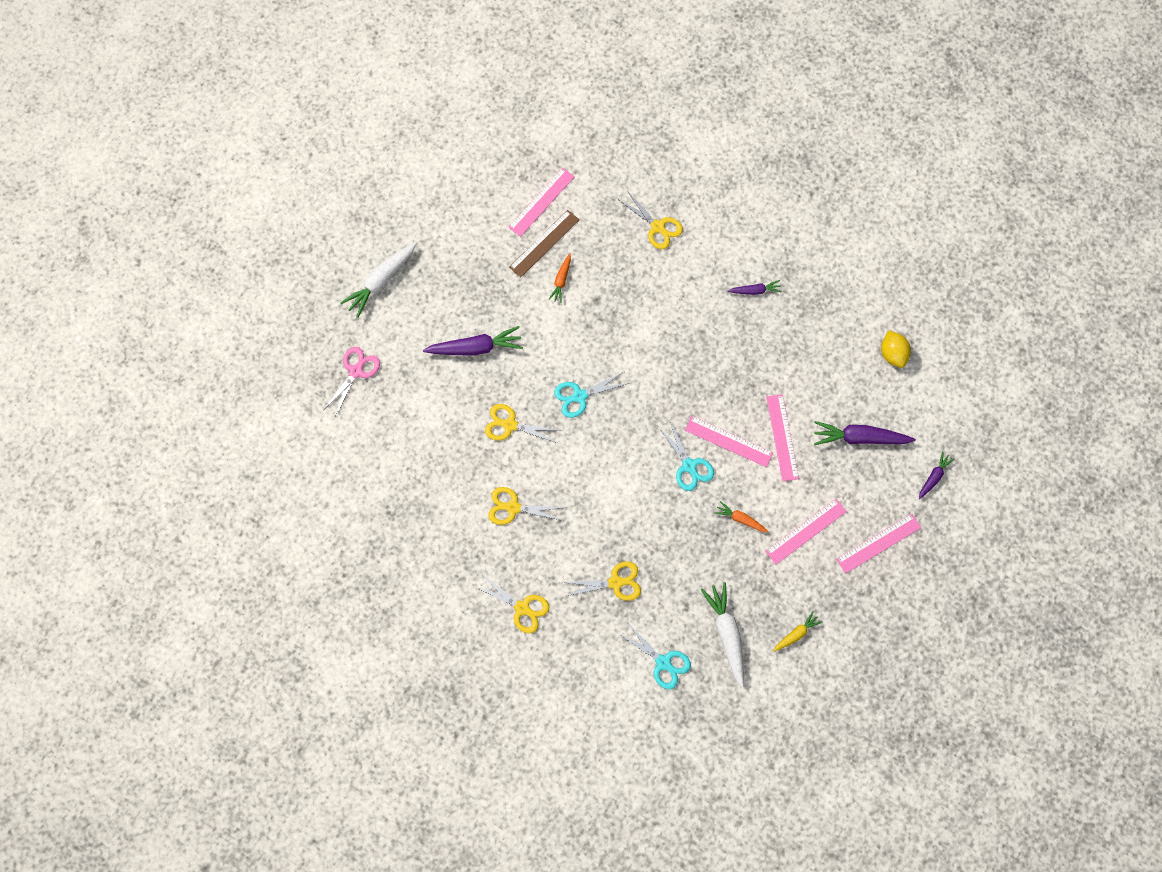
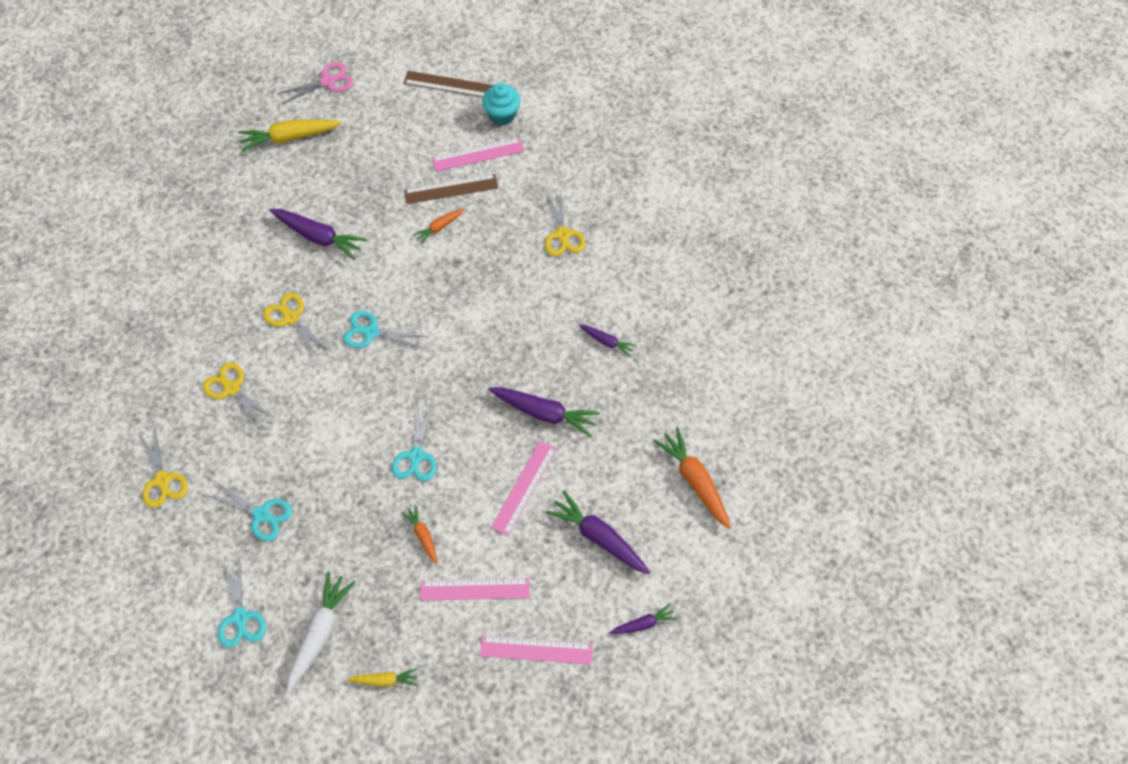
camera: 35 degrees right, 10 degrees down
(356, 371) = (205, 195): pink scissors -> pink scissors (327, 82)
(381, 281) = (289, 137): white carrot -> yellow carrot
(469, 156) = (448, 84): none -> brown ruler
(533, 156) = (502, 115): none -> turquoise cupcake
(615, 582) = (261, 514): yellow scissors -> turquoise scissors
(728, 441) = (471, 458): pink ruler -> none
(753, 373) = (544, 413): none -> purple carrot
(893, 354) = (695, 481): yellow lemon -> orange carrot

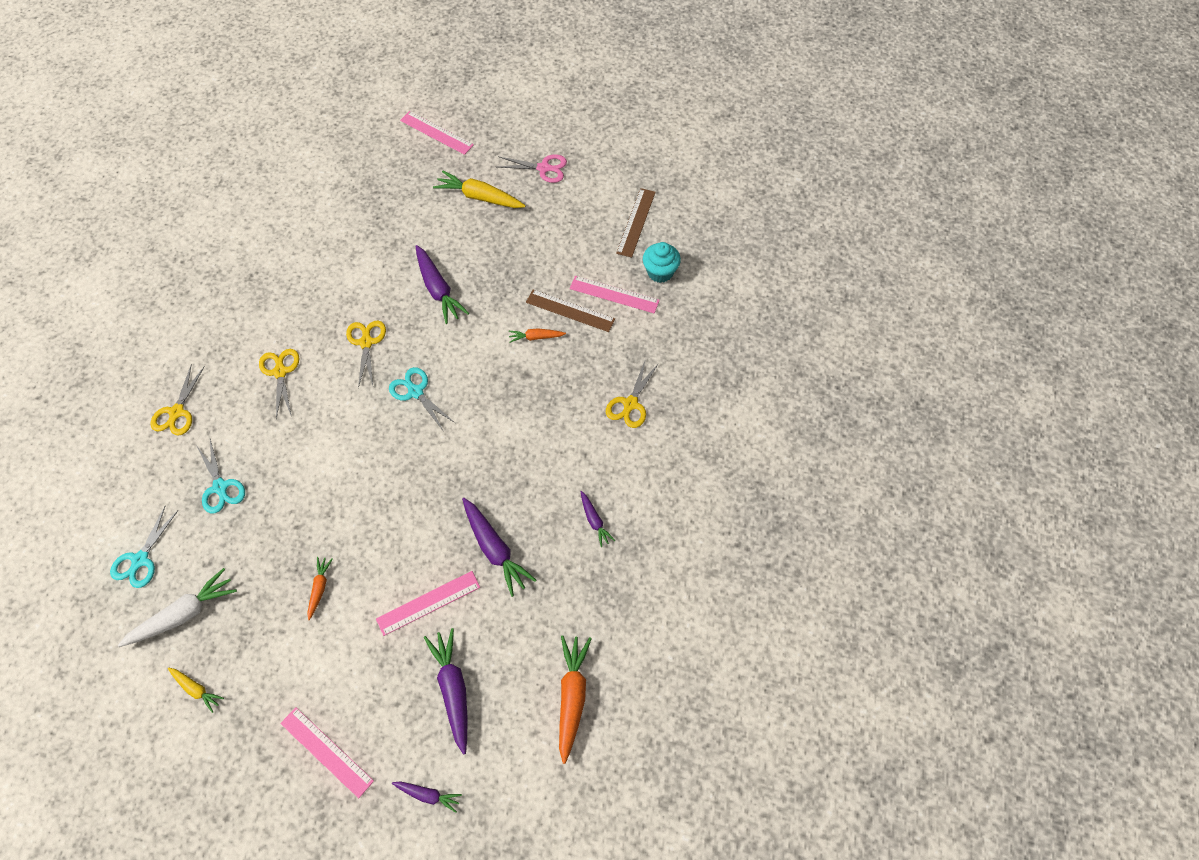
camera: 35 degrees right, 0 degrees up
(416, 456) = (368, 517): turquoise scissors -> none
(448, 84) = (636, 222): brown ruler -> brown ruler turned 60 degrees clockwise
(475, 589) = (322, 663): pink ruler -> pink ruler (436, 133)

